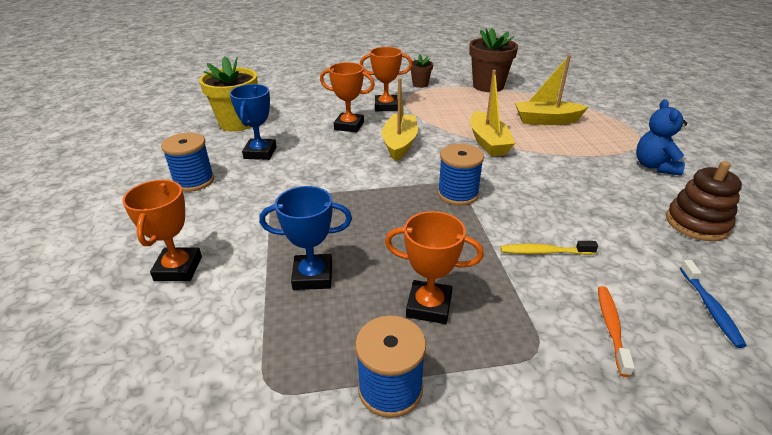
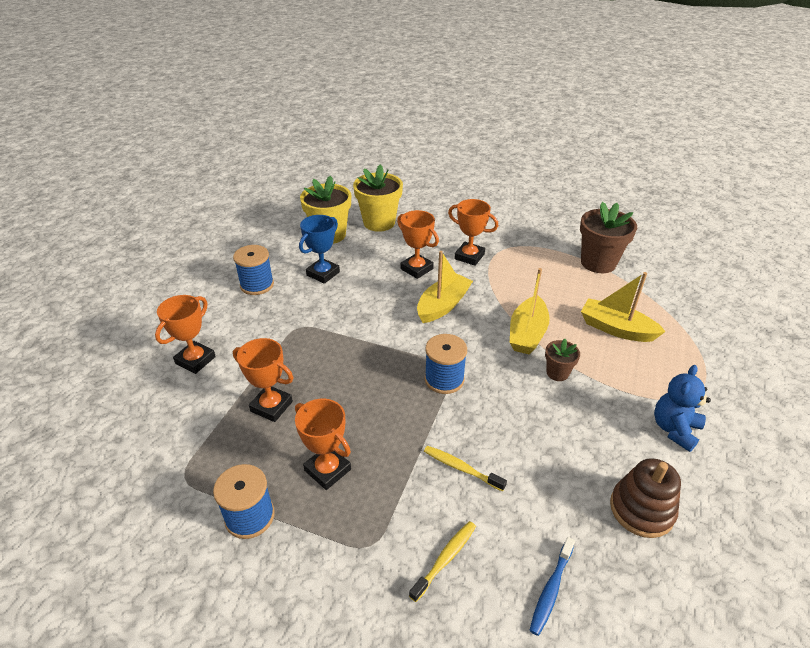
camera: 30 degrees right, 5 degrees up
(279, 103) = (379, 222): none -> yellow flower pot
(313, 276) = (271, 406): blue trophy -> orange trophy
(420, 84) = (528, 238): brown flower pot -> brown flower pot (557, 373)
(611, 327) = (445, 559): orange toothbrush -> yellow toothbrush

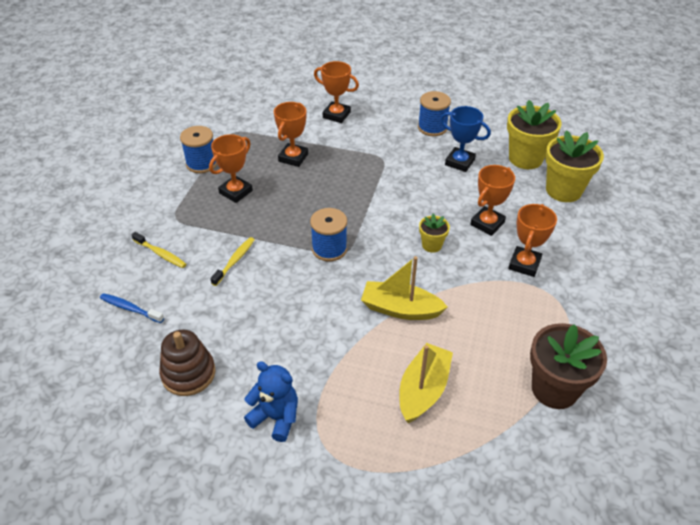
camera: 85 degrees right, 5 degrees up
(443, 305) = (432, 245): yellow boat -> yellow flower pot
(557, 373) = (345, 329): brown flower pot -> none

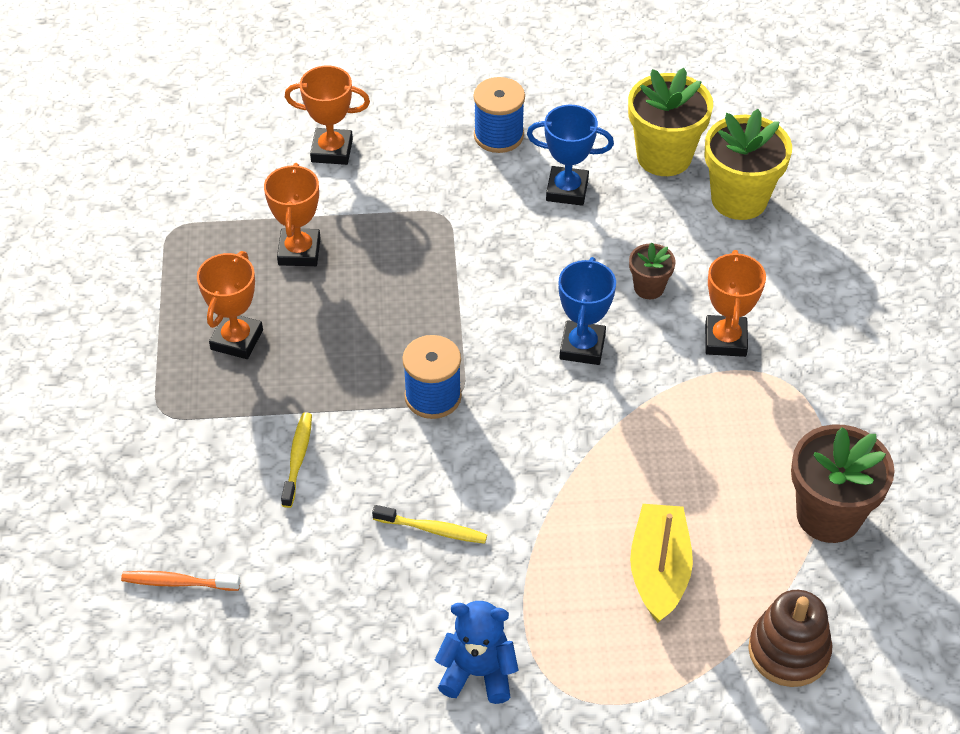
camera: 20 degrees left, 5 degrees up
(130, 308) = (177, 582): blue toothbrush -> orange toothbrush
(161, 254) = (174, 481): yellow toothbrush -> yellow toothbrush (433, 529)
(188, 373) = (322, 652): brown stacking toy -> brown stacking toy (788, 651)
(201, 163) = (151, 303): blue spool -> none
(400, 309) = (579, 462): yellow boat -> none
(432, 245) = (582, 347): yellow flower pot -> blue trophy
(487, 223) = (649, 288): orange trophy -> brown flower pot

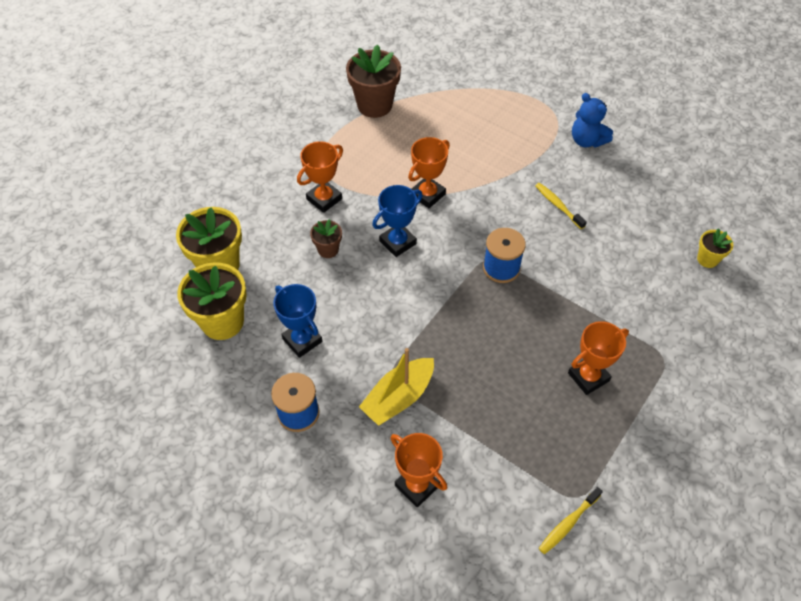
camera: 140 degrees left, 5 degrees up
(177, 582) = (707, 259): orange toothbrush -> yellow flower pot
(298, 458) = (601, 282): yellow toothbrush -> yellow toothbrush (568, 523)
(299, 251) = (504, 414): orange trophy -> orange trophy (427, 195)
(659, 571) = (470, 129): yellow boat -> yellow boat (398, 397)
(788, 651) = (450, 75): brown stacking toy -> none

